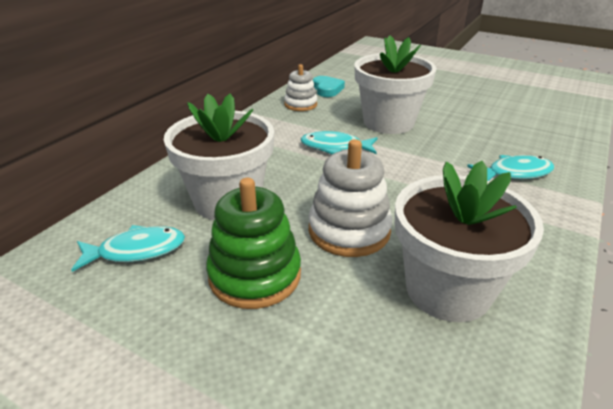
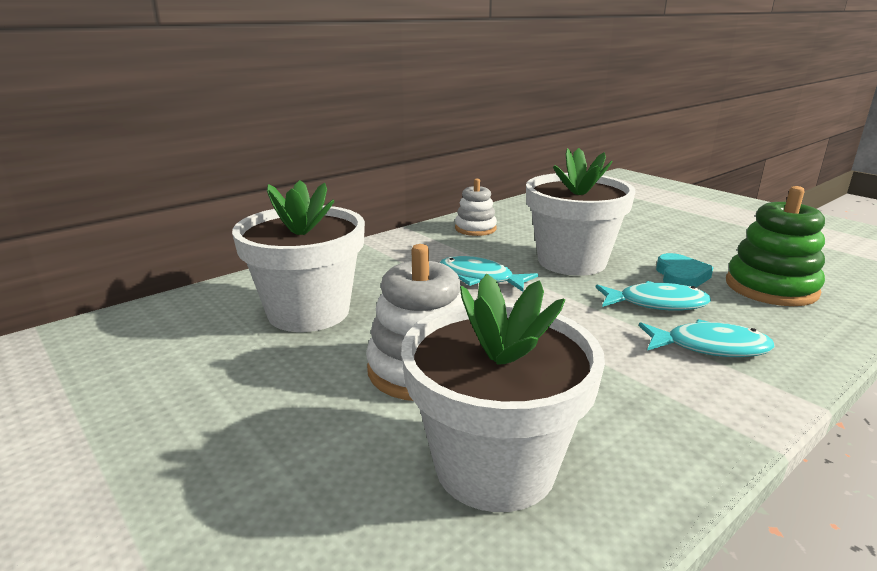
camera: 20 degrees right, 10 degrees down
(136, 251) = (175, 341): turquoise fish -> turquoise fish (656, 303)
(255, 275) = (272, 393): green stacking toy -> green stacking toy (771, 288)
(327, 89) = (521, 217): turquoise heart -> turquoise heart (681, 276)

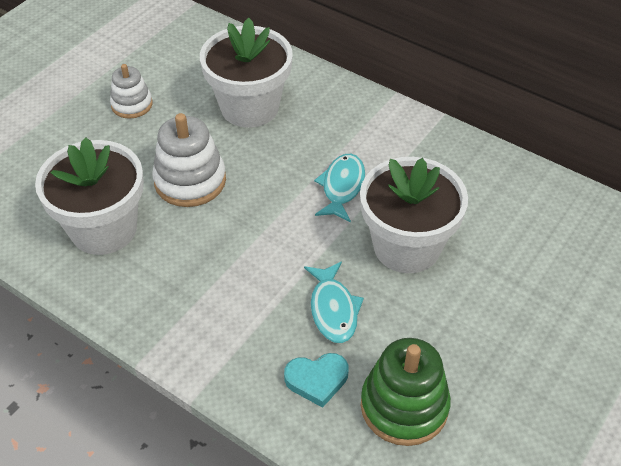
camera: 75 degrees right, 25 degrees up
(475, 229) = (463, 165): white stacking toy -> white stacking toy (132, 104)
(681, 276) = (404, 332): turquoise heart -> turquoise heart (317, 380)
(710, 347) = (263, 340): turquoise fish -> none

